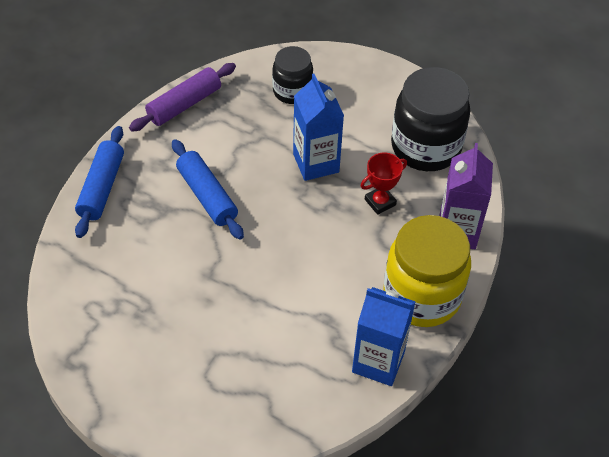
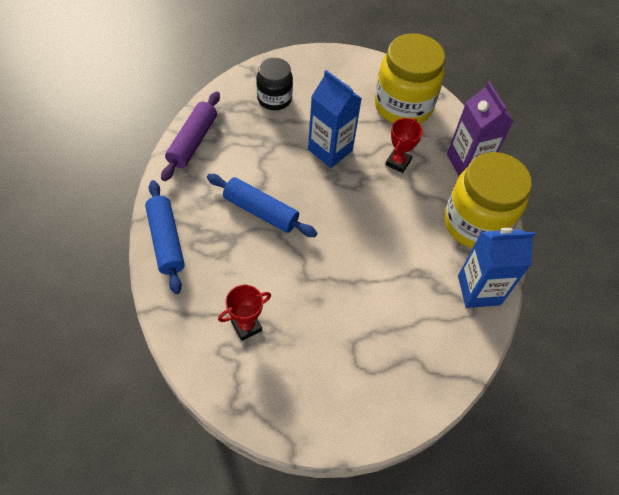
camera: 30 degrees left, 5 degrees up
(125, 295) = (246, 326): none -> red trophy
(425, 147) = (403, 106): black jar -> yellow jar

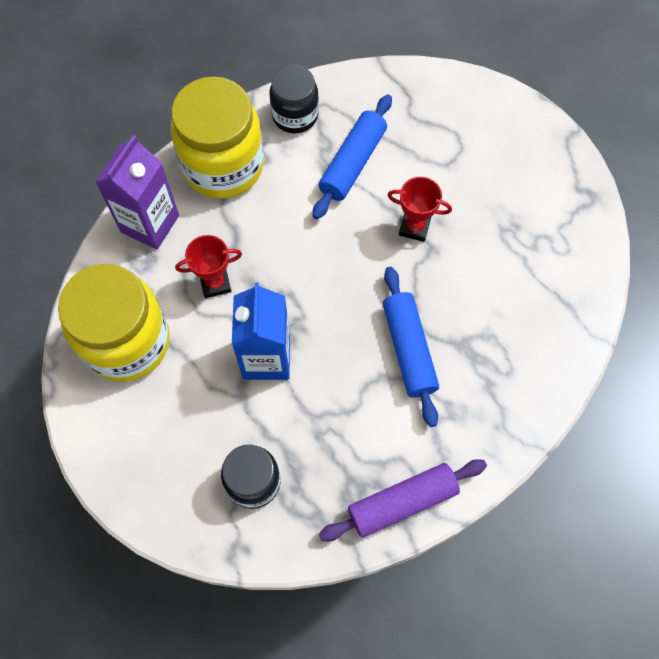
camera: 130 degrees left, 10 degrees up
(166, 240) = (531, 398): blue rolling pin -> blue rolling pin (352, 163)
(246, 326) = (525, 251): red trophy -> red trophy (414, 227)
(479, 290) = (295, 115): blue carton -> black jar

